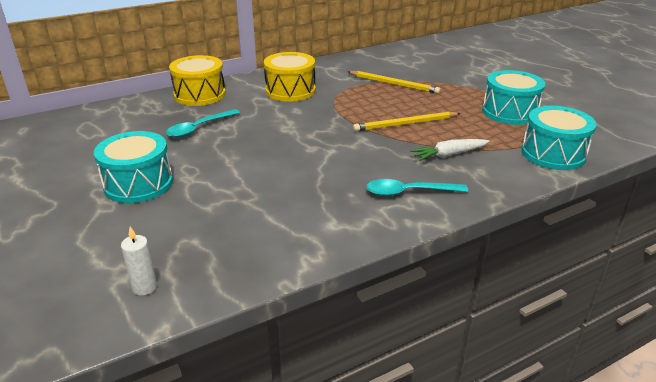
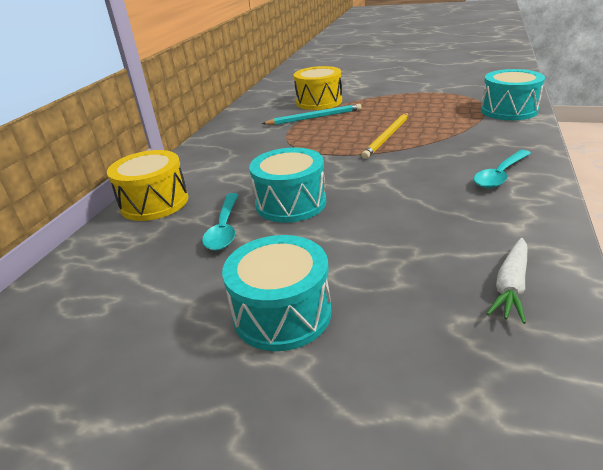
camera: 40 degrees left, 0 degrees up
(145, 287) = (531, 396): white candle -> none
(290, 91) = (241, 158): yellow drum -> yellow drum (319, 102)
(394, 84) = (314, 117): yellow pencil -> turquoise pencil
(449, 155) = (461, 140): white carrot -> white carrot (510, 286)
(509, 112) = (429, 100): turquoise drum -> turquoise drum (291, 203)

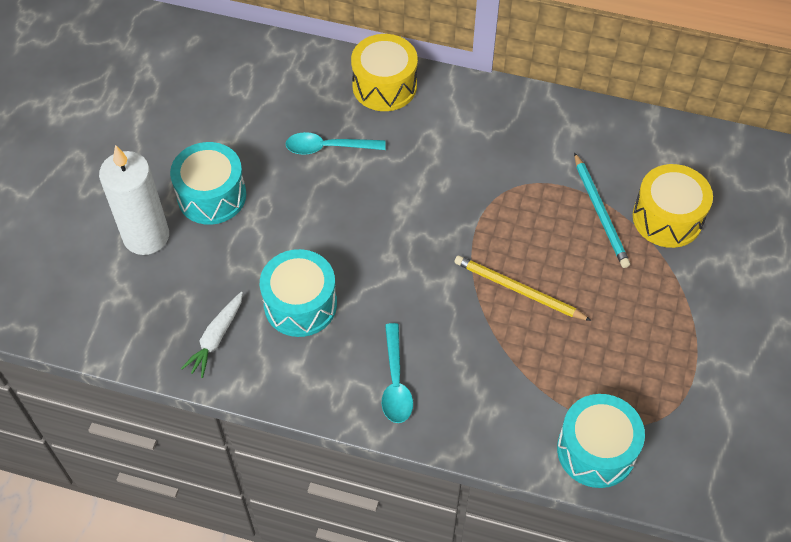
camera: 85 degrees right, 25 degrees up
(291, 203) = (365, 194): turquoise drum -> turquoise drum (300, 304)
(357, 381) = (146, 236): none -> white candle
(500, 175) = (395, 382): turquoise spoon -> turquoise spoon turned 135 degrees counterclockwise
(510, 286) = (216, 338): white carrot -> white carrot turned 90 degrees counterclockwise

